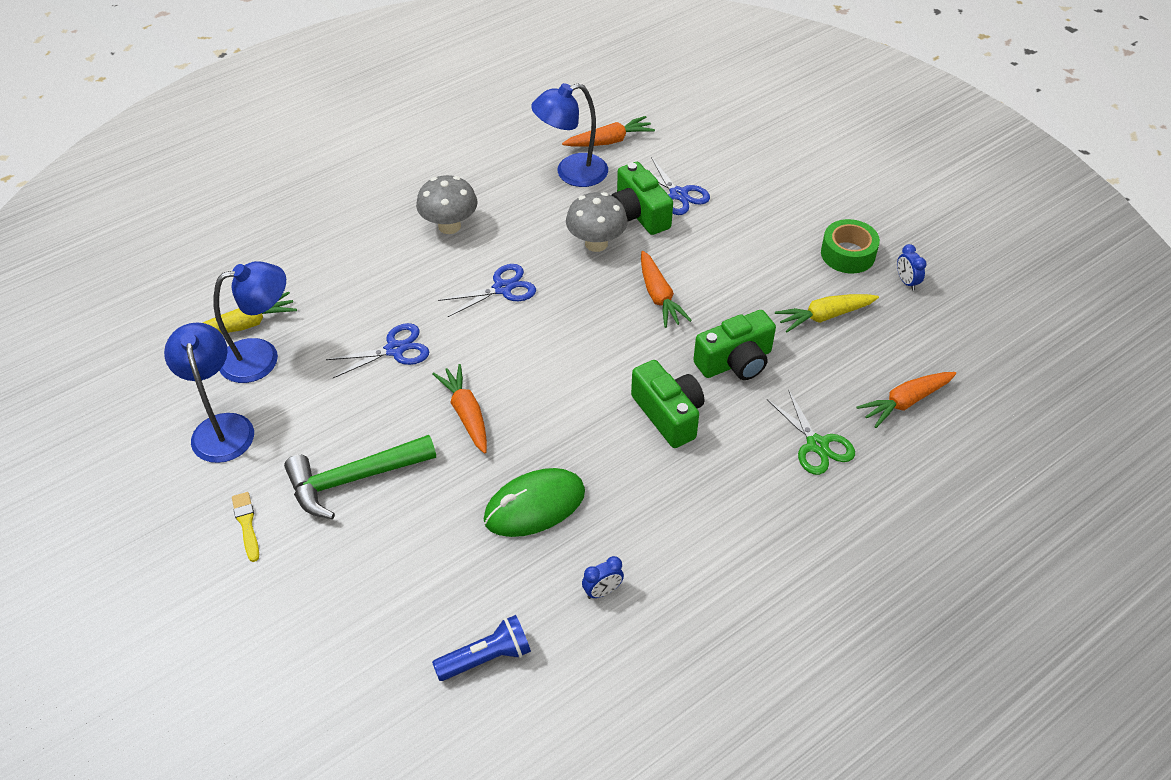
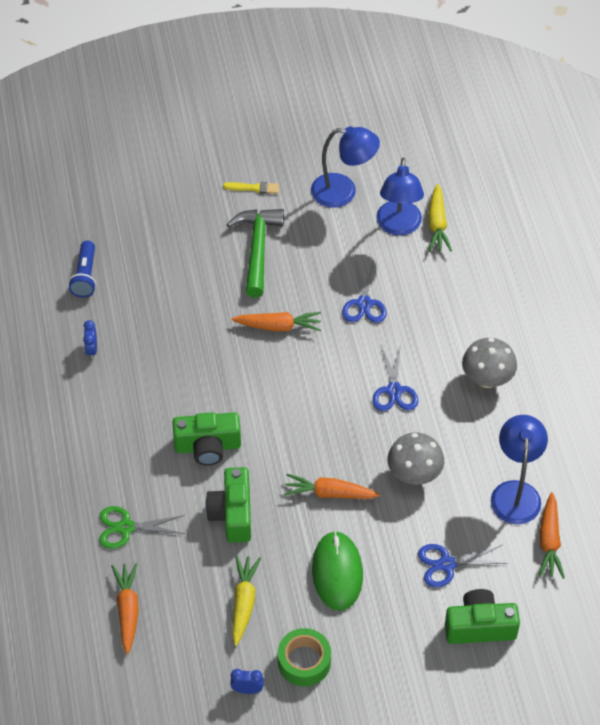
camera: 115 degrees right, 5 degrees up
(534, 506) = (177, 338): green mouse -> green mouse (337, 572)
(638, 214) = (436, 521): green camera -> green camera (479, 626)

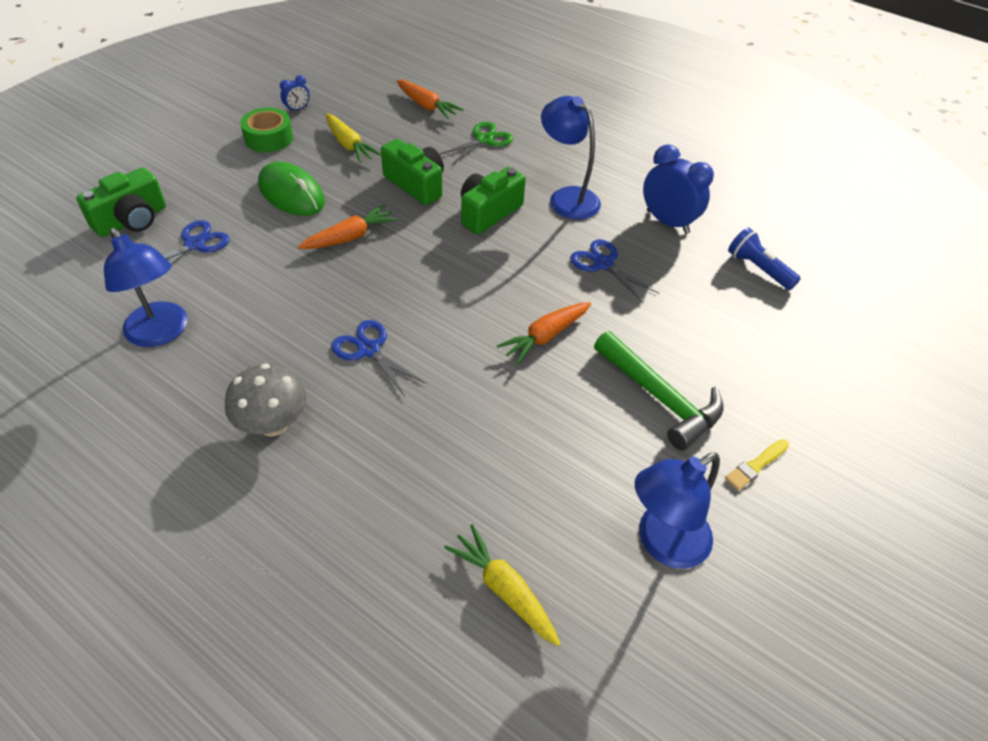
camera: 135 degrees right, 5 degrees down
(92, 349) = (667, 222): blue clock -> blue clock, size x2.05
(364, 303) = (487, 416): blue scissors -> blue scissors (603, 264)
(398, 226) = (548, 546): blue lamp -> blue lamp (567, 197)
(414, 474) = (282, 291): grey mushroom -> none
(549, 541) = (97, 312): orange carrot -> none

